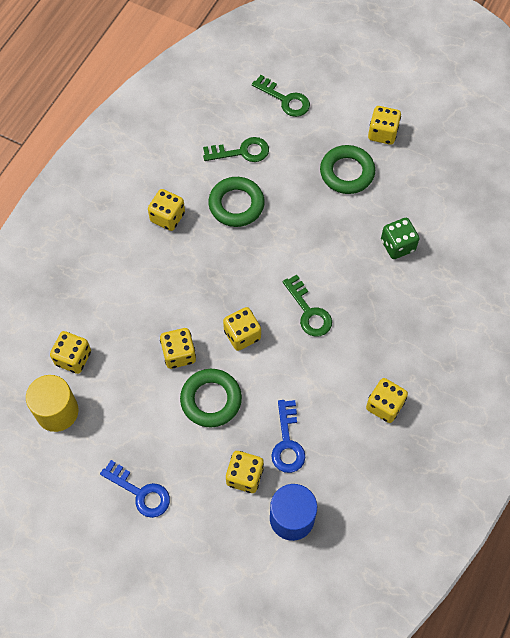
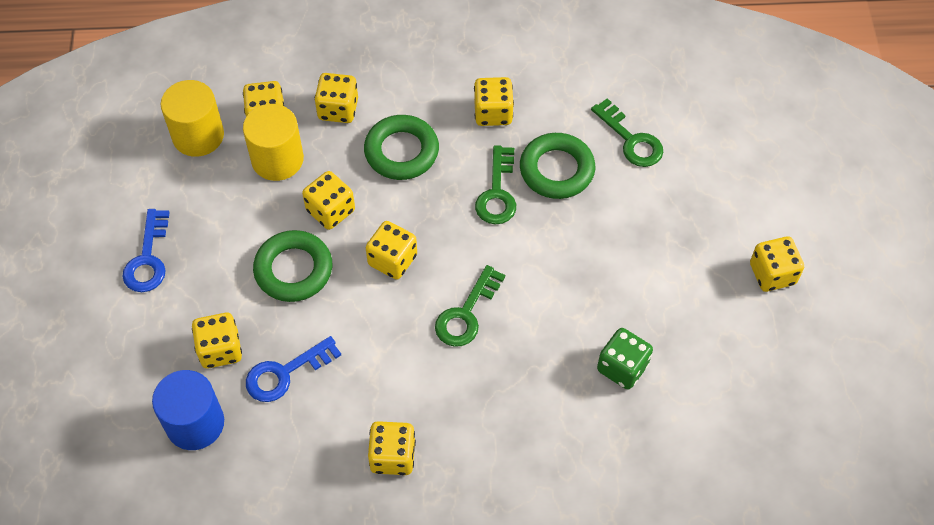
camera: 60 degrees right, 5 degrees down
(98, 309) = (338, 109): none -> yellow dice
(114, 368) = (277, 159): none -> yellow cylinder
(285, 99) = (738, 147): green key -> green key (497, 193)
(347, 172) = (685, 262): green ring -> green ring (401, 151)

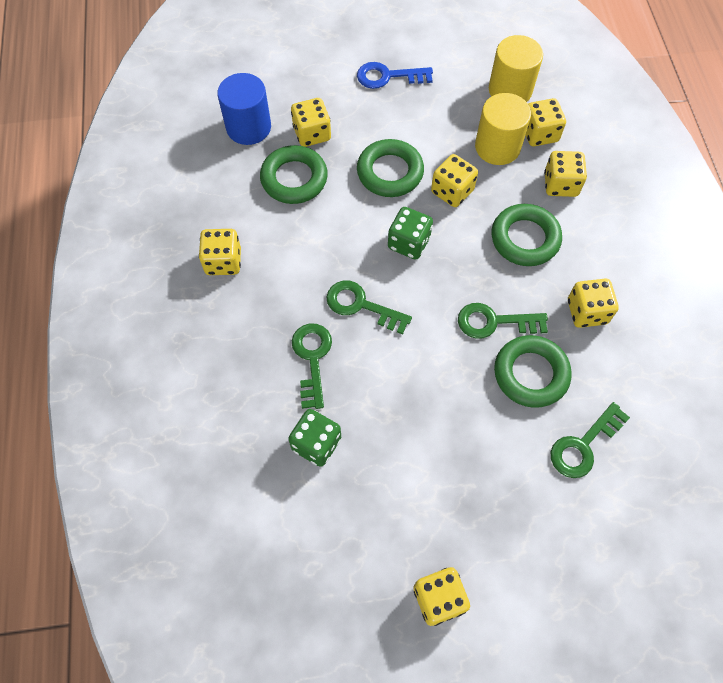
camera: 85 degrees right, 5 degrees up
(285, 373) = (294, 179): blue key -> green ring
(392, 260) = (409, 243): yellow dice -> green dice
(526, 366) = (312, 359): none -> green key

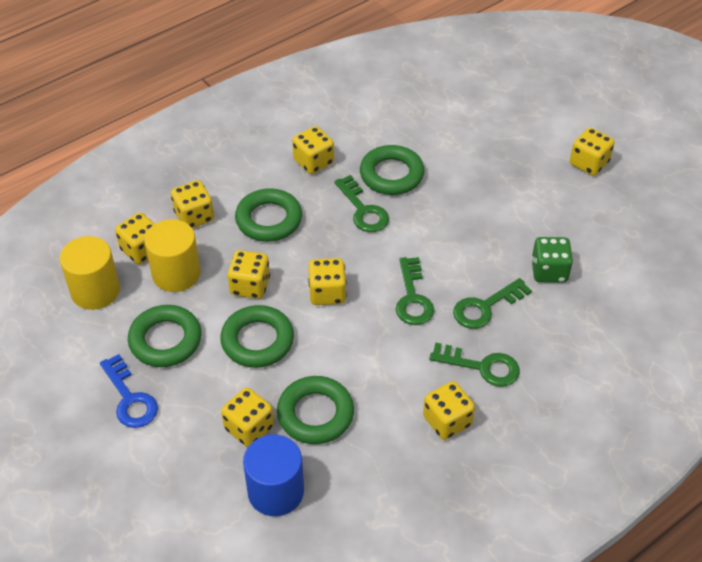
camera: 120 degrees left, 15 degrees down
(409, 243) = (327, 293): green dice -> yellow dice
(429, 115) = (165, 340): none -> green ring
(583, 445) = (424, 131): green key -> green key (482, 367)

